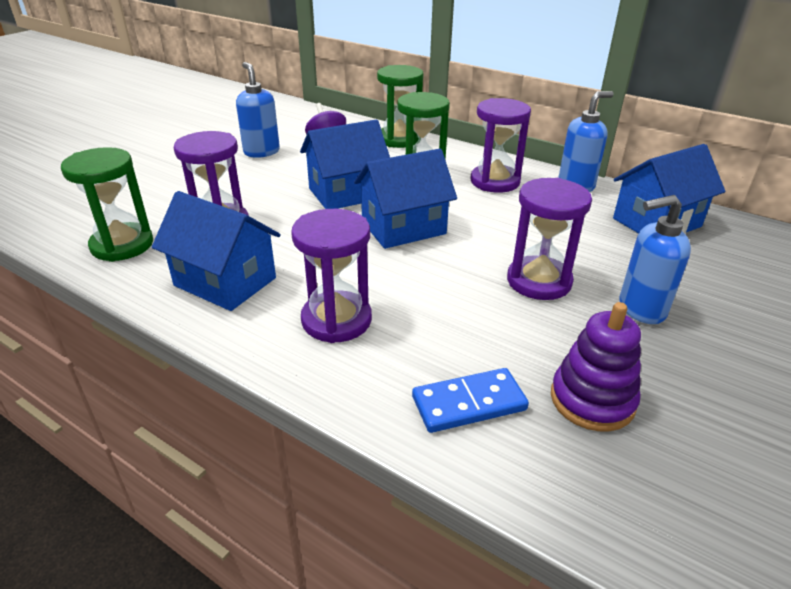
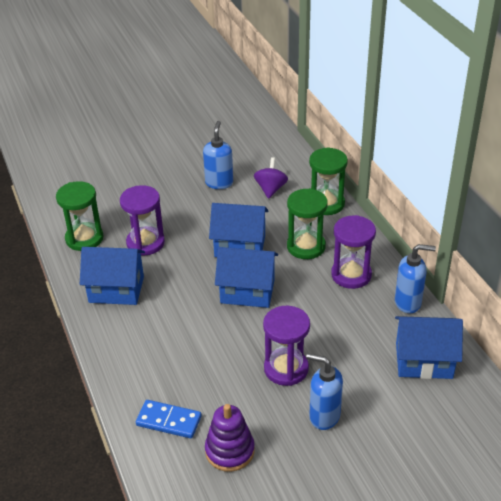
camera: 35 degrees right, 5 degrees up
(225, 282) = (116, 289): blue house -> blue house turned 60 degrees counterclockwise
(336, 320) = (151, 341): purple hourglass -> none

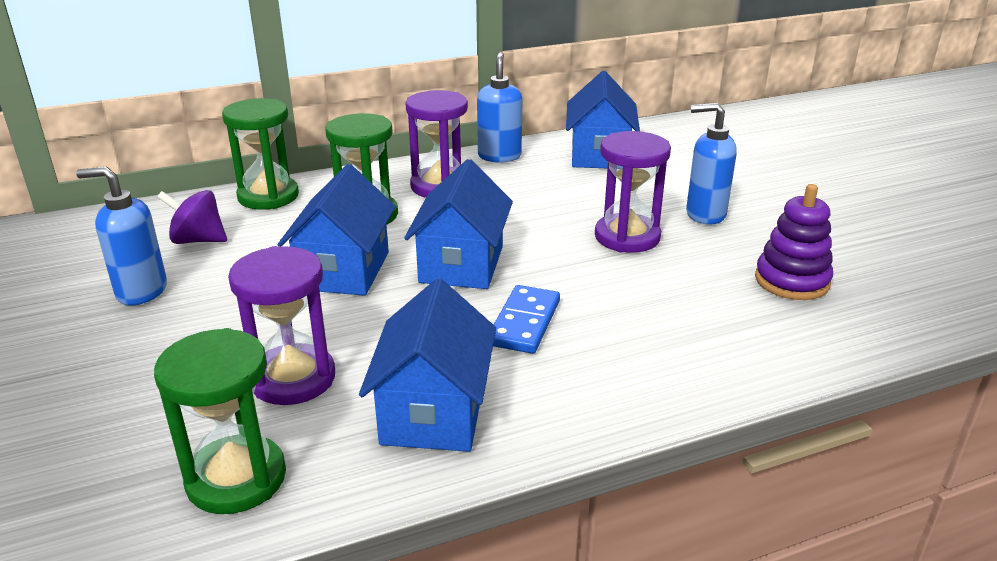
camera: 90 degrees left, 10 degrees down
(169, 421) = (758, 335): blue domino -> blue domino (525, 323)
(324, 416) = (705, 214): blue soap dispenser -> blue soap dispenser turned 75 degrees clockwise

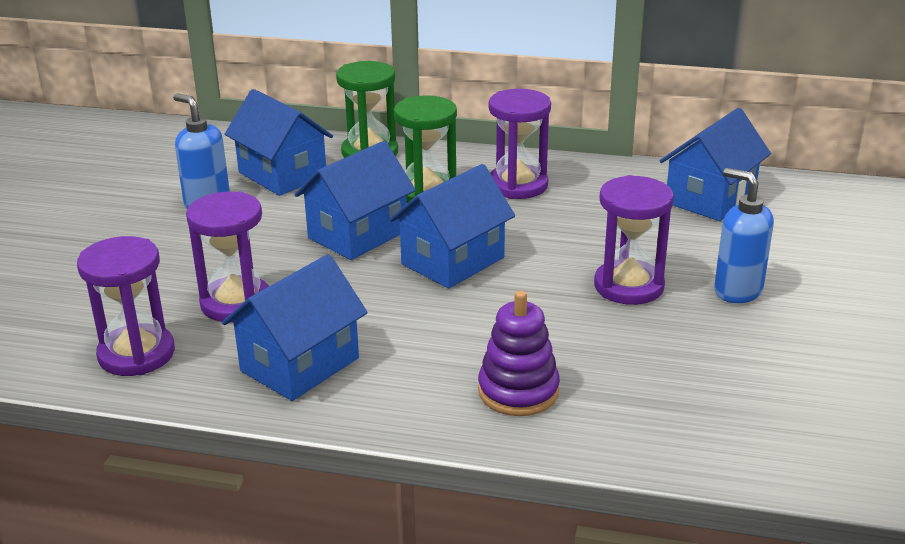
camera: 35 degrees right, 0 degrees up
(198, 240) = (282, 175): purple spinning top -> blue house
(236, 478) = (136, 354): green hourglass -> purple hourglass
(499, 156) = (608, 172): blue soap dispenser -> none
(525, 323) = (444, 326): blue domino -> none
(792, 281) = (735, 382): purple stacking toy -> purple stacking toy (518, 391)

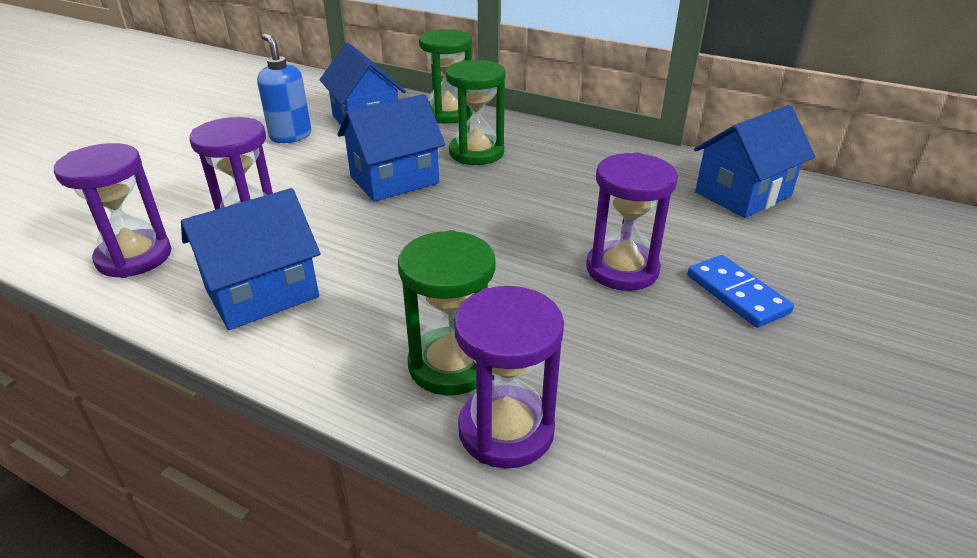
camera: 15 degrees right, 5 degrees up
(453, 261) = (463, 216): blue house -> none
(518, 185) = (561, 157): purple hourglass -> purple hourglass (506, 430)
(518, 391) = (451, 364): purple stacking toy -> green hourglass
(737, 291) = (737, 294): blue soap dispenser -> blue domino

